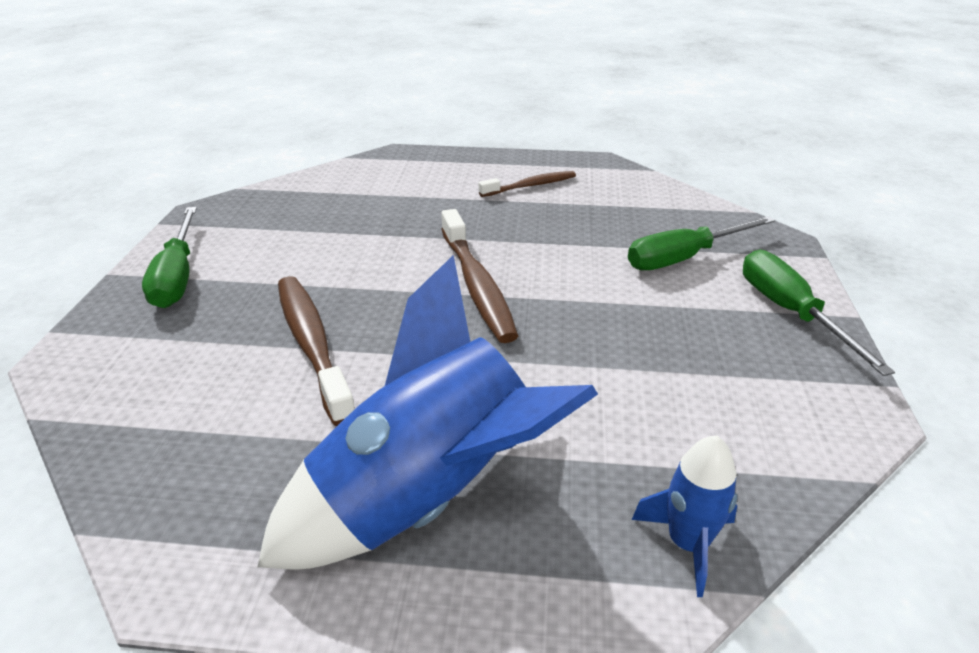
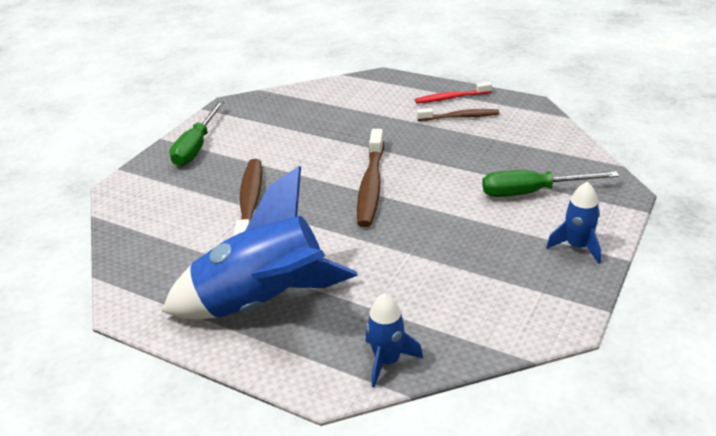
camera: 25 degrees right, 0 degrees up
(503, 167) = (451, 98): none -> red toothbrush
(790, 312) = (577, 246): green screwdriver -> blue rocket

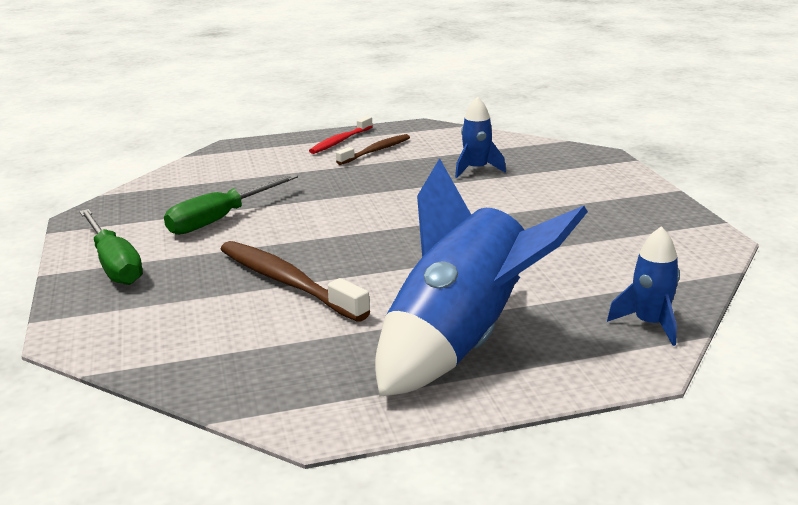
camera: 45 degrees left, 10 degrees down
(371, 185) = (389, 222): brown toothbrush -> none
(532, 192) = (536, 177): green screwdriver -> green screwdriver (220, 219)
(577, 246) = (634, 195): blue rocket -> blue rocket (476, 169)

